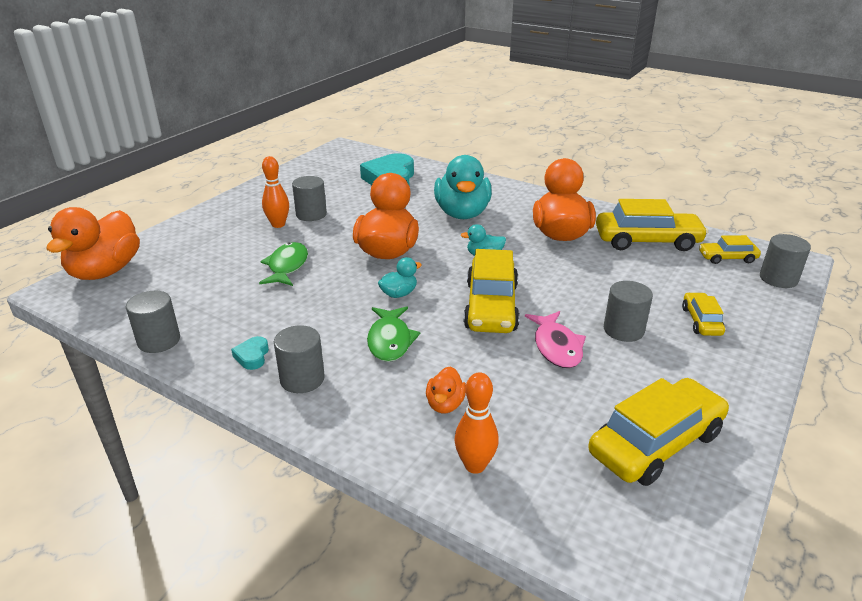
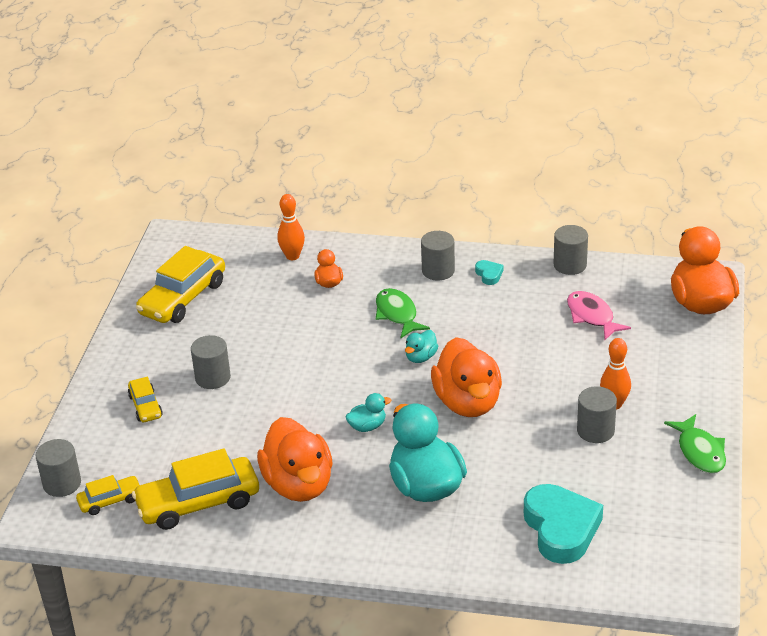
camera: 160 degrees right, 5 degrees up
(287, 266) = (547, 356): green fish -> green fish (699, 451)
(491, 306) = (333, 368): yellow car -> none
(556, 347) = (265, 346): pink fish -> pink fish (592, 316)

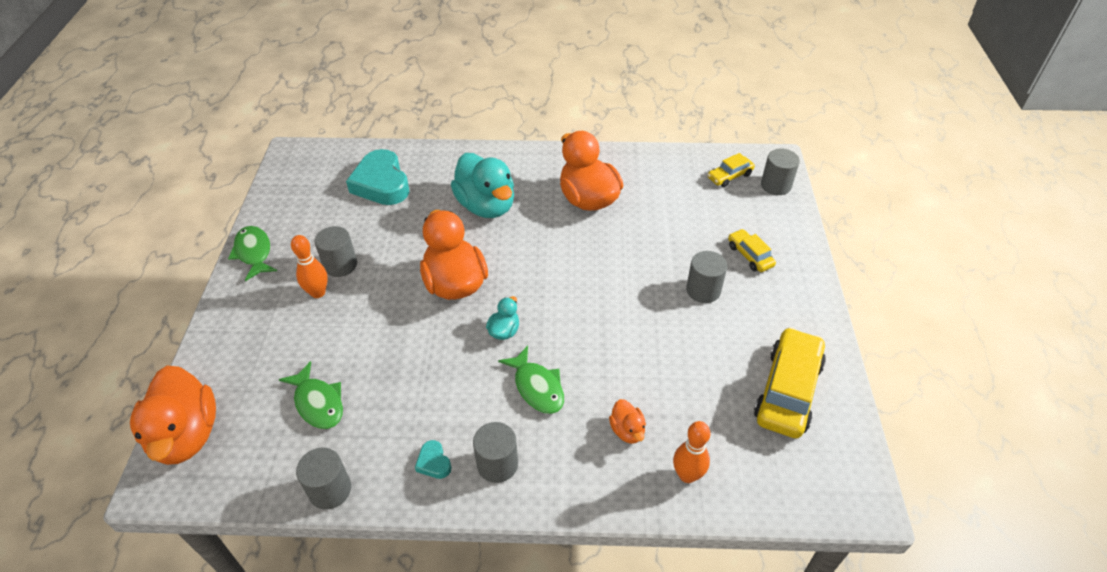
camera: 170 degrees right, 10 degrees up
(198, 503) = (661, 180): yellow car -> none
(367, 426) = (543, 252): turquoise duck -> none
(592, 316) = (318, 403): pink fish -> green fish

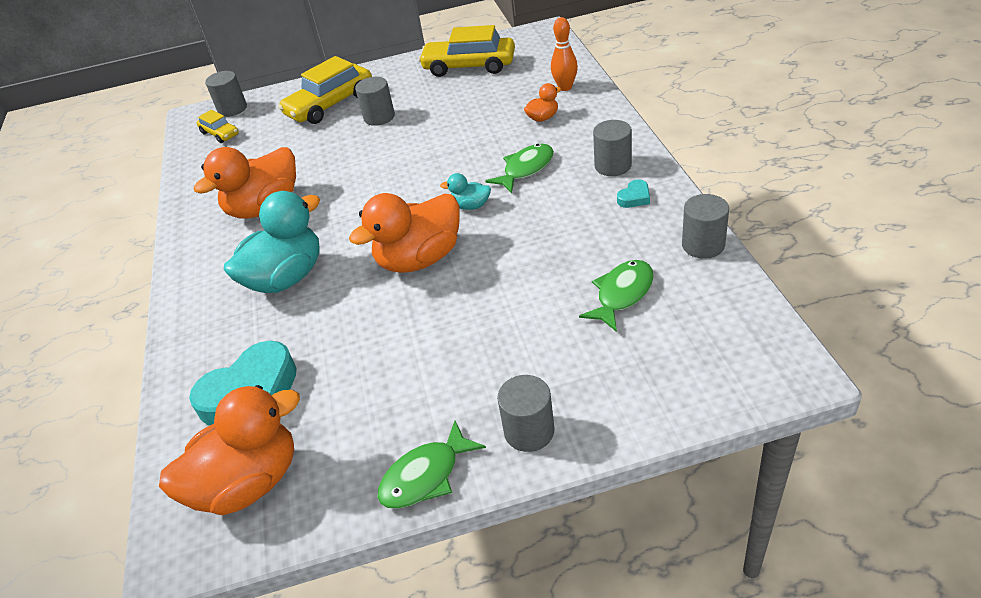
camera: 100 degrees left, 5 degrees down
(186, 435) = (727, 380): orange duck -> orange duck (249, 483)
(318, 293) = (474, 367): orange bowling pin -> none
(340, 265) = (420, 367): grey cylinder -> grey cylinder (529, 431)
(750, 255) = (330, 104): yellow car -> yellow car, size x1.91

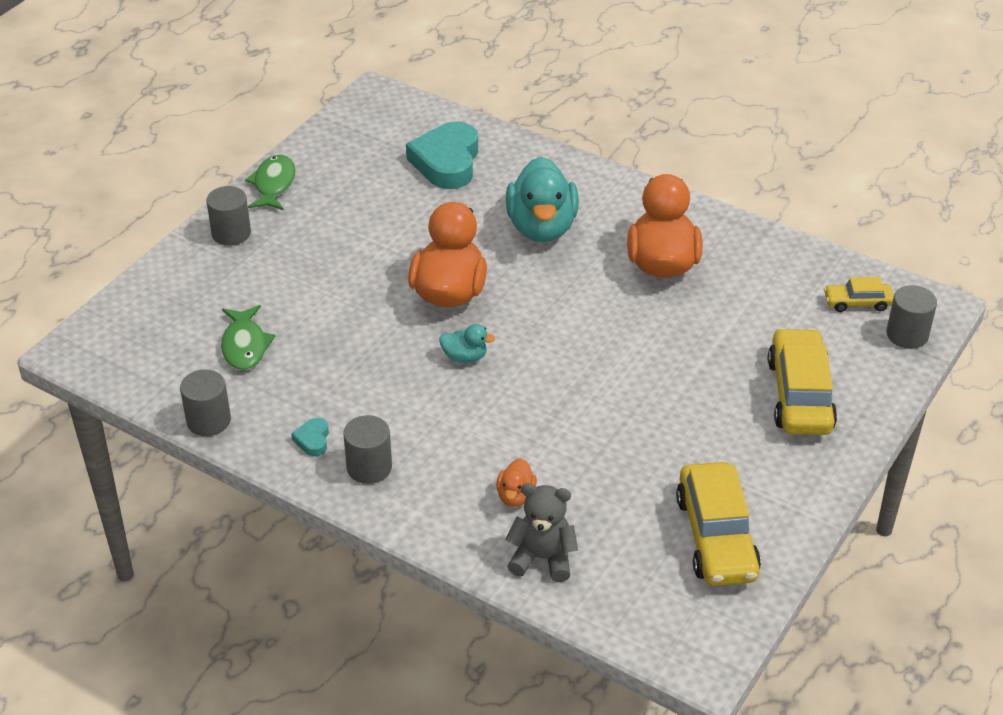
camera: 130 degrees right, 0 degrees up
(249, 483) = (379, 132): orange duck -> none
(379, 117) = (712, 406): grey cylinder -> none
(469, 66) = (716, 537): yellow car -> yellow car turned 120 degrees clockwise
(471, 206) = (465, 357): turquoise duck -> turquoise duck turned 45 degrees clockwise
(525, 169) = (457, 420): green fish -> none
(565, 87) = (542, 558): orange bowling pin -> grey teddy bear

